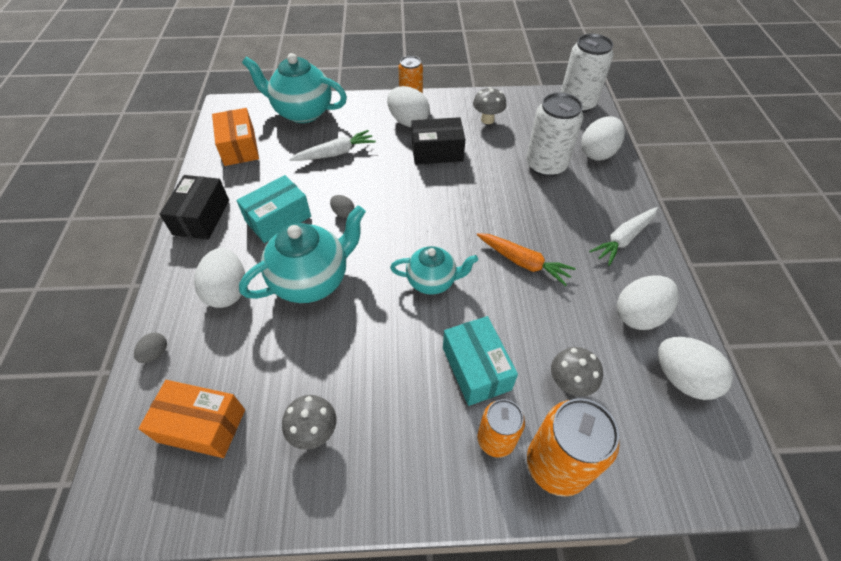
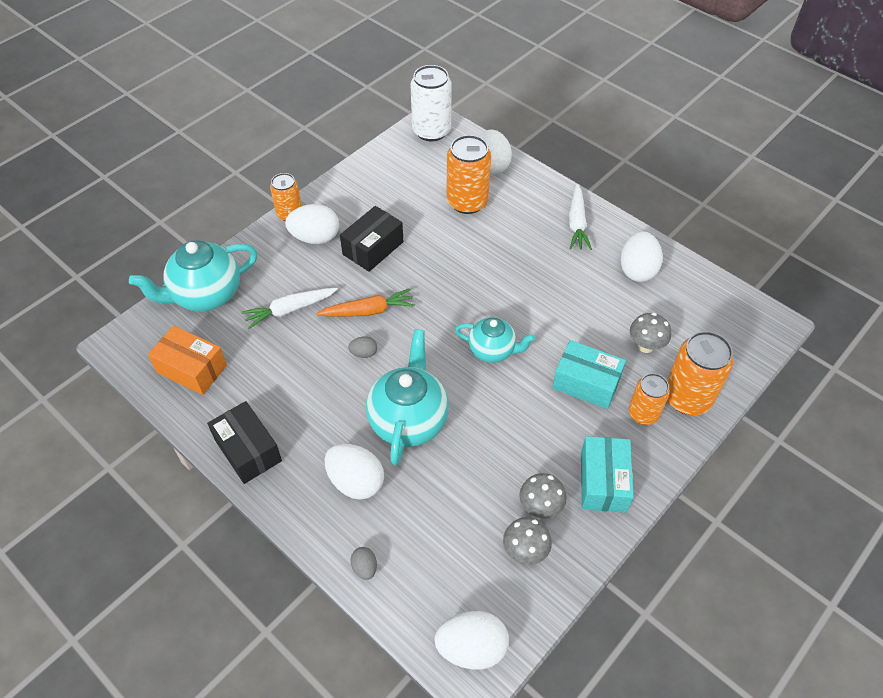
camera: 45 degrees left, 0 degrees up
(202, 425) = (465, 573): orange box -> none
(278, 219) = (317, 399): turquoise box -> turquoise box (603, 482)
(335, 153) = (290, 310): white carrot -> white carrot turned 135 degrees counterclockwise
(432, 281) = (493, 350): turquoise teapot -> turquoise teapot turned 60 degrees clockwise
(487, 120) = (379, 192): grey mushroom -> grey mushroom (525, 551)
(523, 262) = (535, 289): orange carrot -> orange carrot (368, 311)
(545, 165) = (467, 202): white can -> orange can
(682, 378) = (696, 291): white egg -> white egg (471, 648)

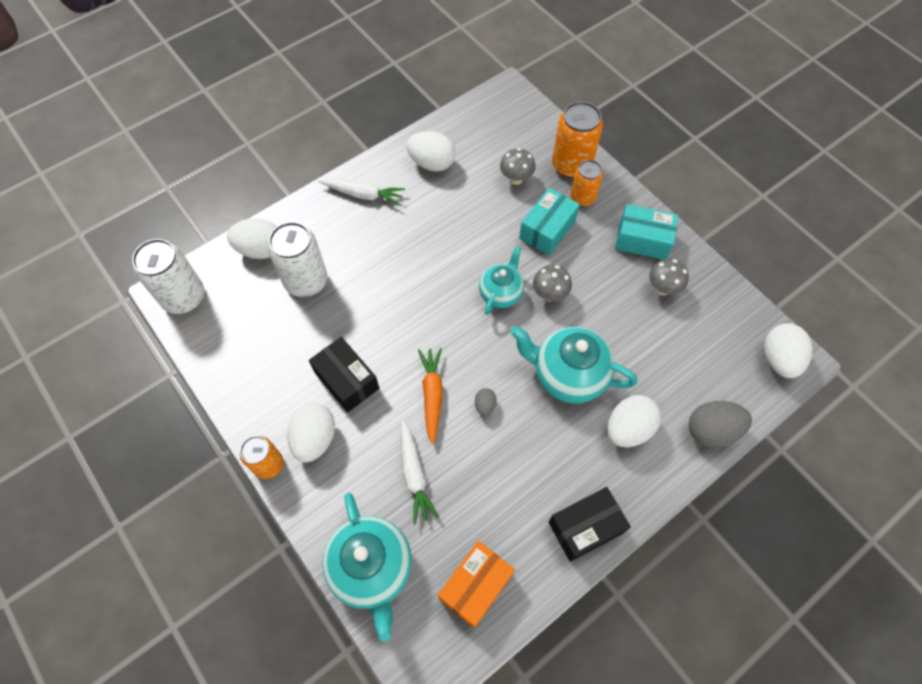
camera: 80 degrees left, 10 degrees up
(365, 567) = (711, 430): grey egg -> grey egg, size x2.03
(467, 202) = (306, 281): orange can -> white can
(525, 551) = (700, 307): grey mushroom -> grey mushroom (549, 294)

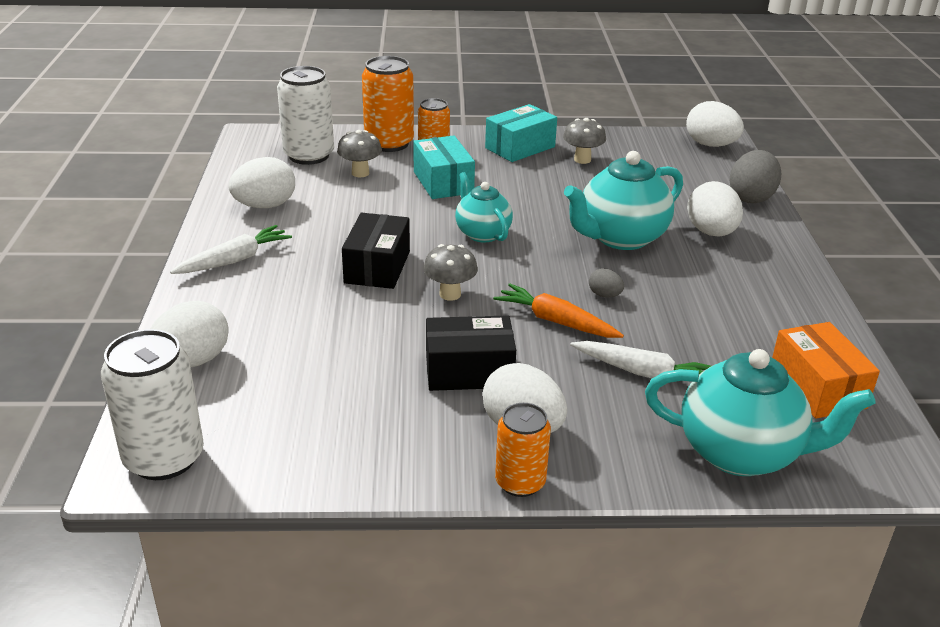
camera: 55 degrees left, 30 degrees down
(306, 281) = (291, 345): white can -> white can (309, 155)
(549, 294) = (518, 210): grey mushroom -> grey mushroom (450, 294)
(585, 527) = (798, 296): black box -> black box (377, 267)

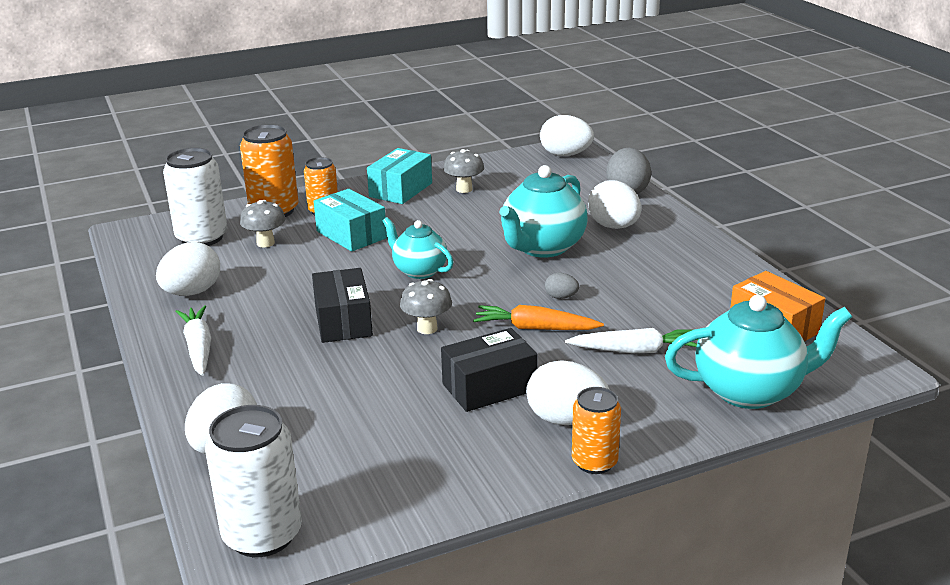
camera: 20 degrees left, 5 degrees down
(234, 260) = (198, 348): white carrot -> white carrot turned 45 degrees counterclockwise

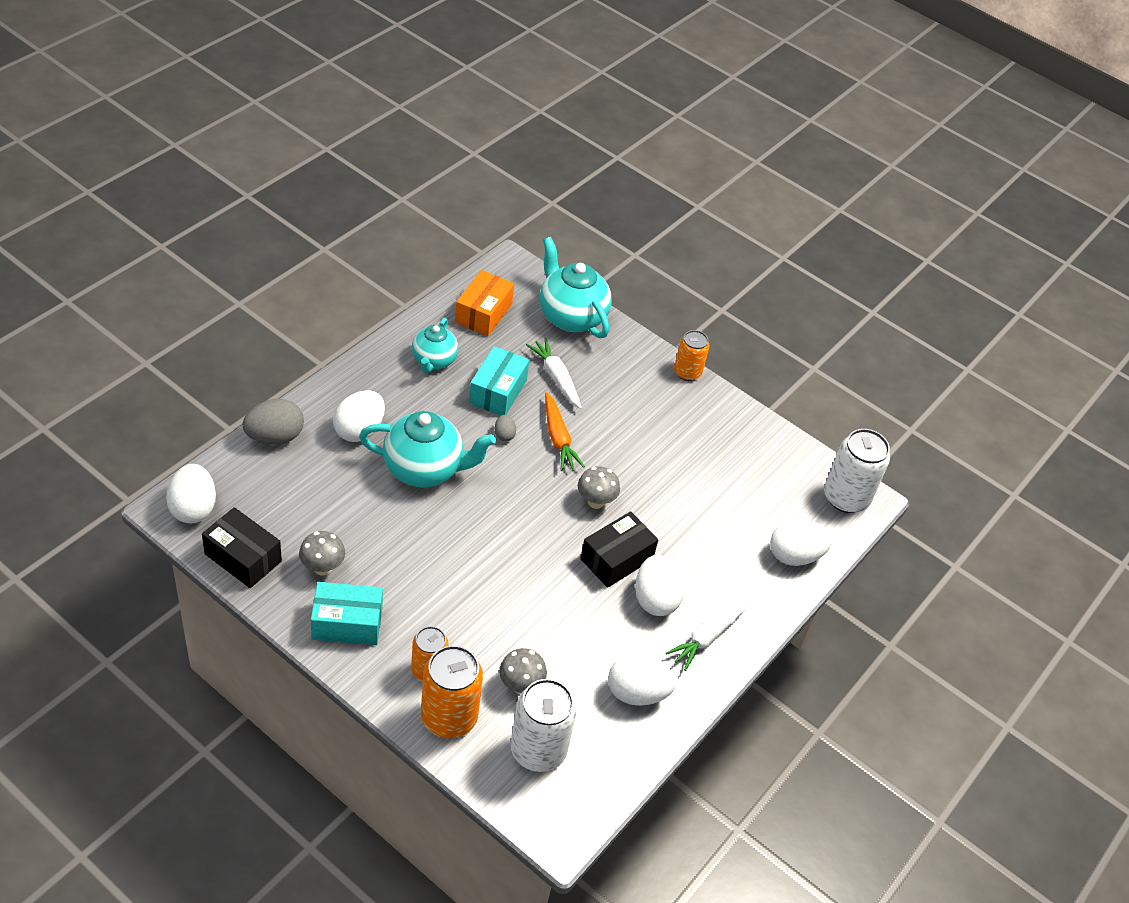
camera: 125 degrees left, 20 degrees up
(351, 234) = (468, 621): turquoise box -> turquoise box (498, 392)
(419, 271) = (510, 541): turquoise teapot -> turquoise teapot (434, 361)
(489, 387) = (645, 442): black box -> black box (243, 557)
(566, 419) = (655, 394): white egg -> white egg (655, 599)

